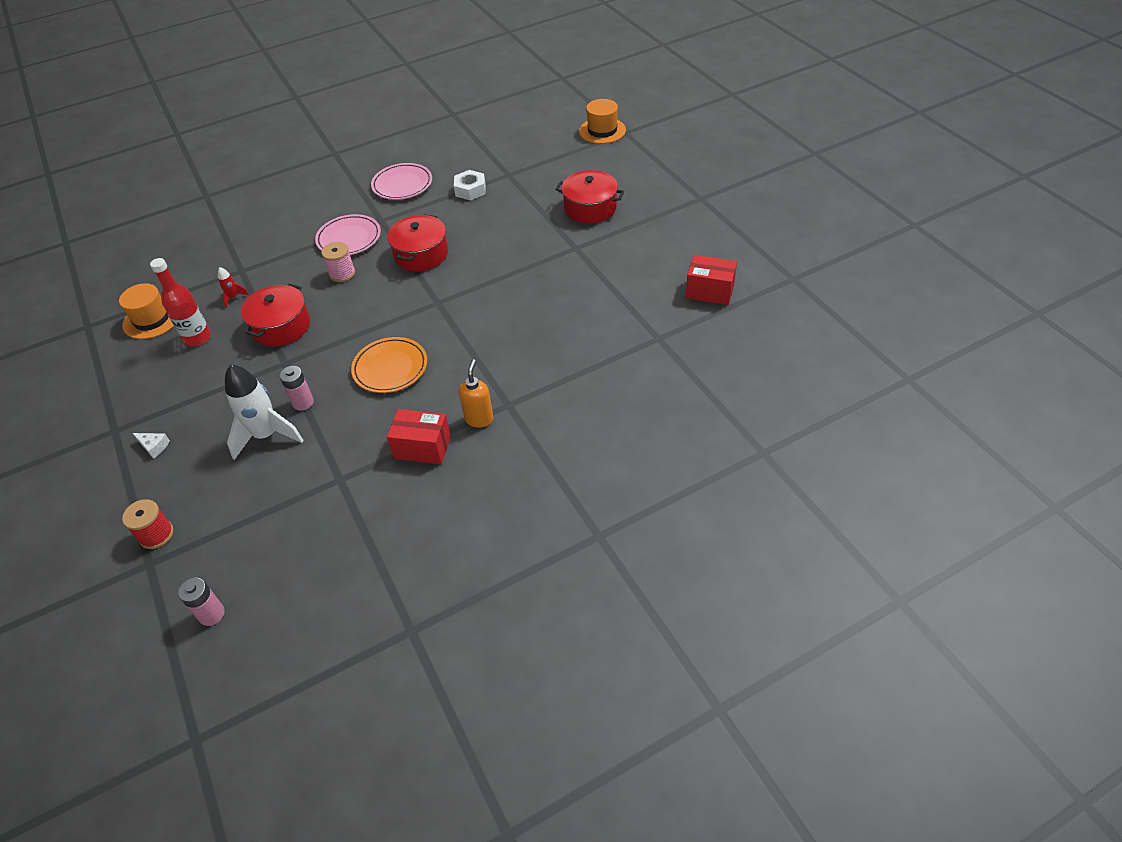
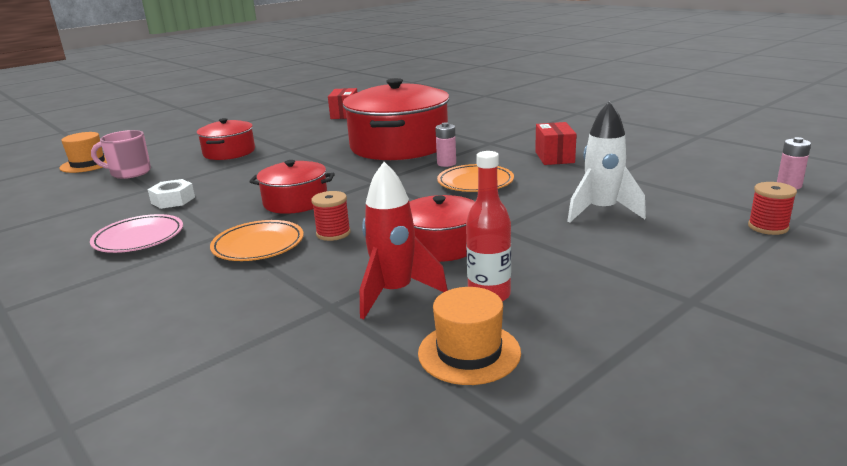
camera: 105 degrees left, 25 degrees down
(154, 446) = (681, 264): white cheese -> none
(234, 297) = (395, 293): red rocket -> red rocket, size x2.25
(303, 402) = (546, 206): pink battery -> pink battery (446, 163)
(342, 274) = (333, 233): pink spool -> red spool
(349, 238) = (258, 245): pink plate -> orange plate
(479, 419) = (510, 147): orange soap dispenser -> none
(541, 328) = (399, 145): none -> red pot
(560, 157) = (130, 172): none -> pink mug

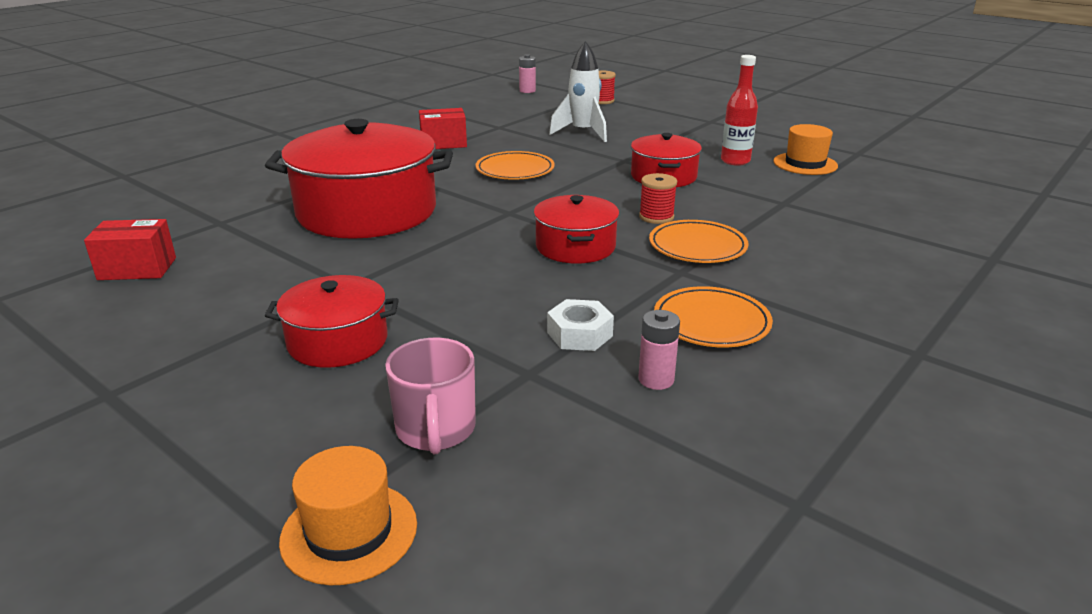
camera: 100 degrees left, 5 degrees up
(139, 238) = (711, 322): pink plate -> orange plate
(395, 293) = (751, 185): red rocket -> none
(446, 163) = (451, 184): pink battery -> pink battery (656, 379)

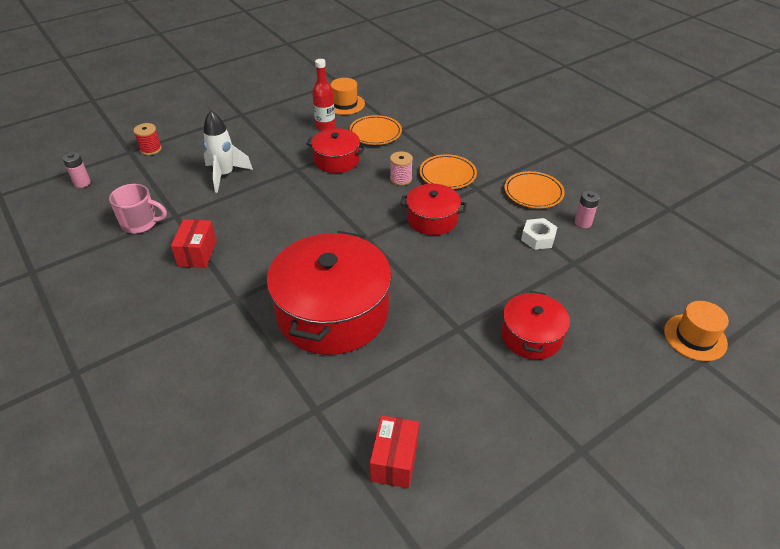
camera: 75 degrees left, 15 degrees up
(435, 430) = (621, 302): pink mug -> pink mug (140, 223)
(515, 170) = (287, 223): orange plate -> orange plate (375, 133)
(656, 217) = (401, 179): red spool -> pink spool

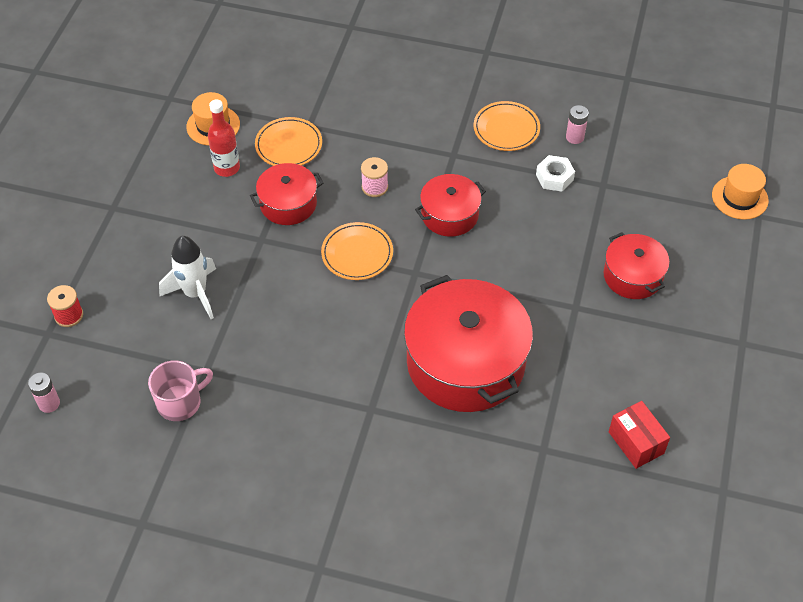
camera: 40 degrees left, 10 degrees up
(197, 253) = (280, 393): red box -> none
(447, 174) = (412, 155): orange plate -> orange plate (357, 254)

